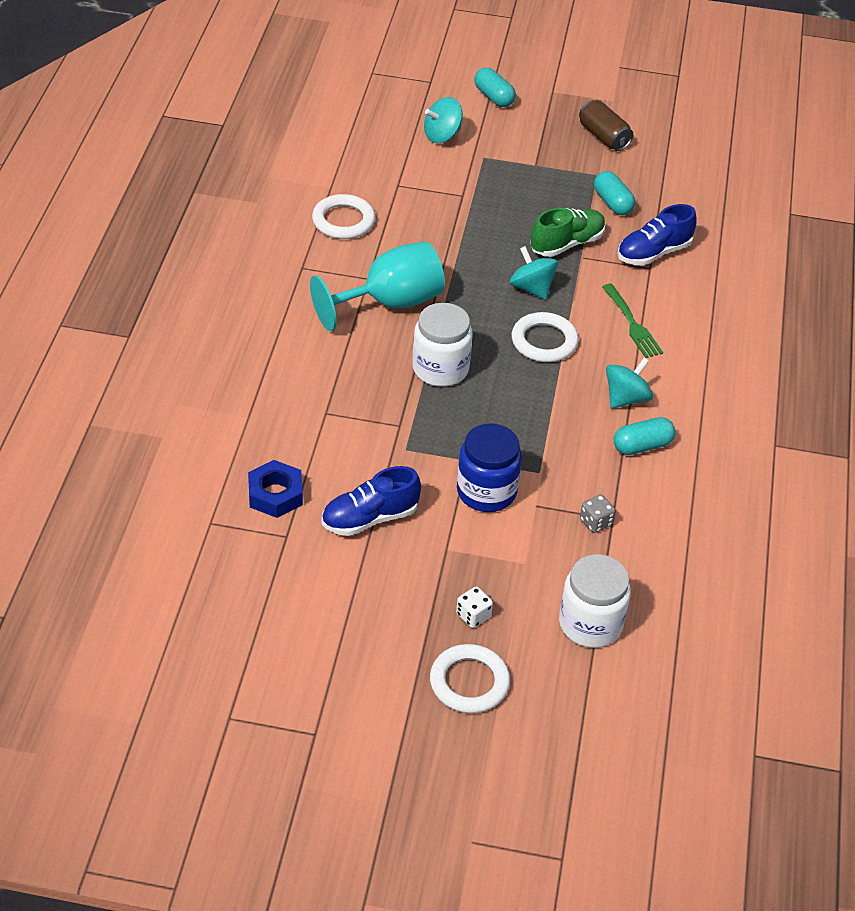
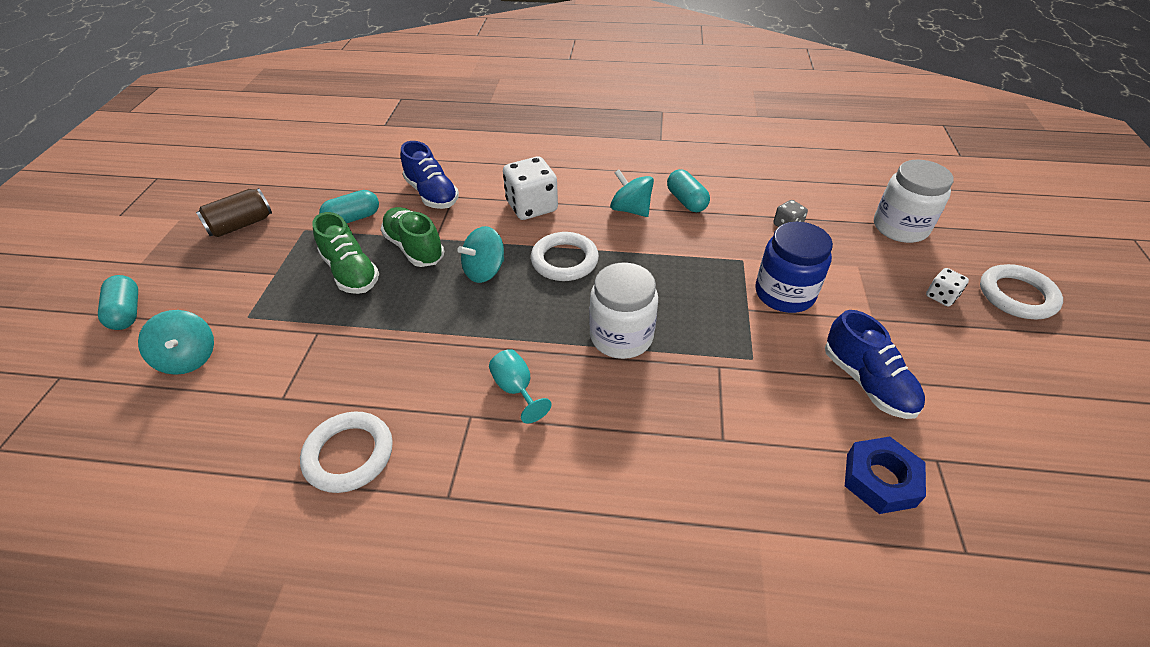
camera: 90 degrees left, 0 degrees up
(390, 303) = (516, 389): turquoise goblet -> turquoise goblet, size x0.47
(493, 97) = (127, 312): turquoise capsule -> turquoise capsule turned 75 degrees counterclockwise
(534, 207) = (351, 272): none -> green shoe
(631, 323) = (531, 206): green fork -> white dice

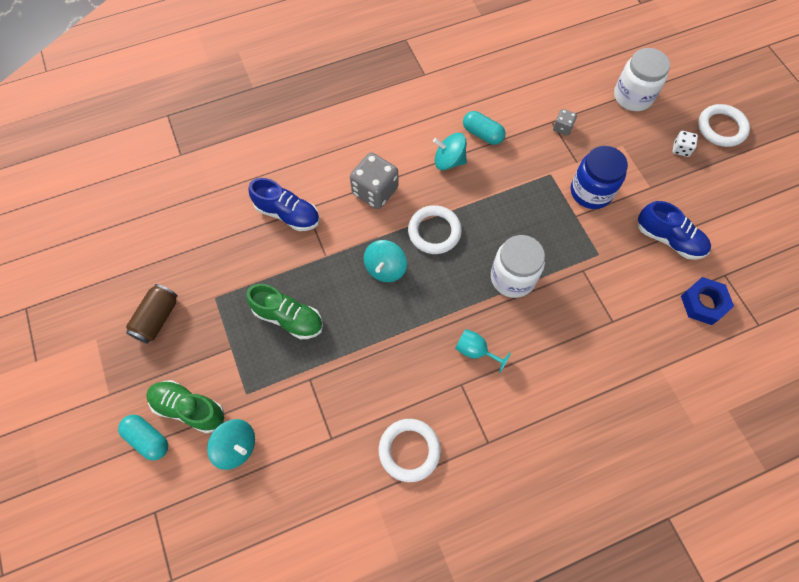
camera: 30 degrees left, 20 degrees up
(353, 218) = (245, 268): turquoise capsule -> none
(414, 248) = (317, 273): green shoe -> green shoe (189, 408)
(531, 206) = (375, 191): white dice -> grey dice

